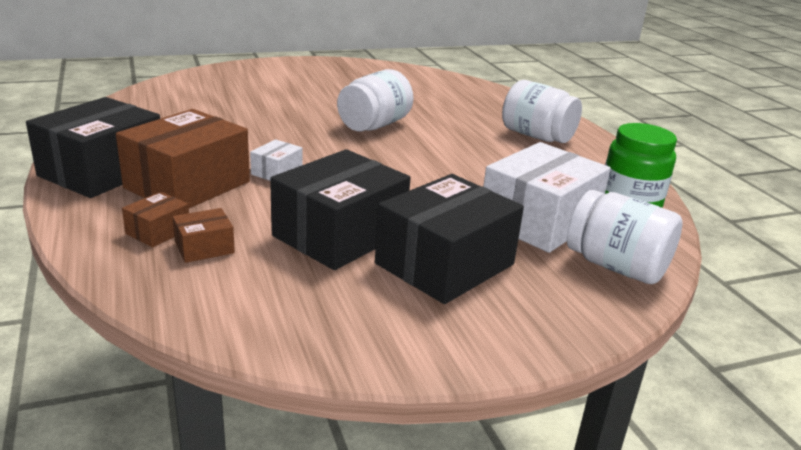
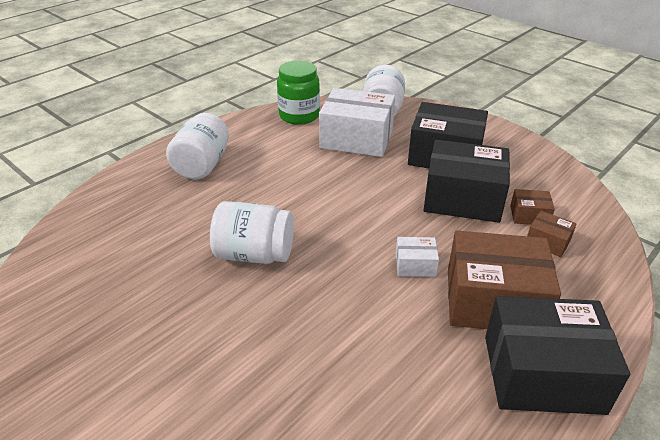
camera: 115 degrees left, 10 degrees up
(158, 231) = (562, 273): brown box -> brown box (529, 215)

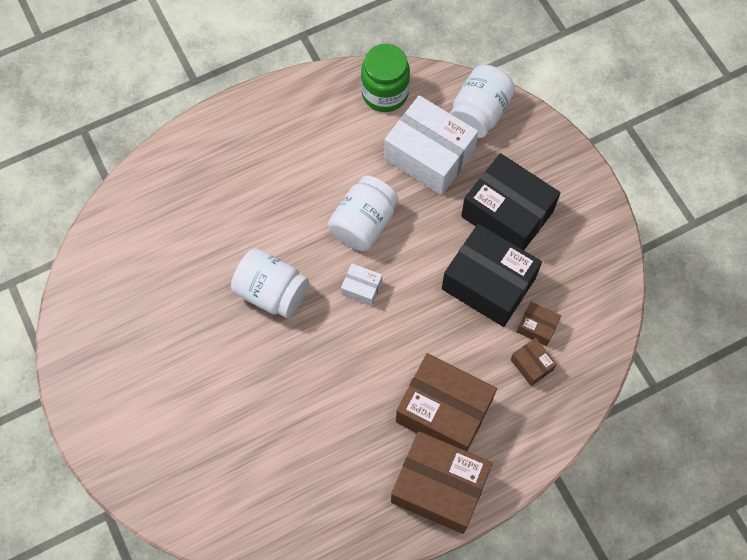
camera: 20 degrees right, 30 degrees up
(202, 165) = (259, 150): white jar -> white jar (363, 224)
(415, 265) = (400, 351): white box -> white box (361, 288)
(542, 373) = (439, 487): black box -> brown box

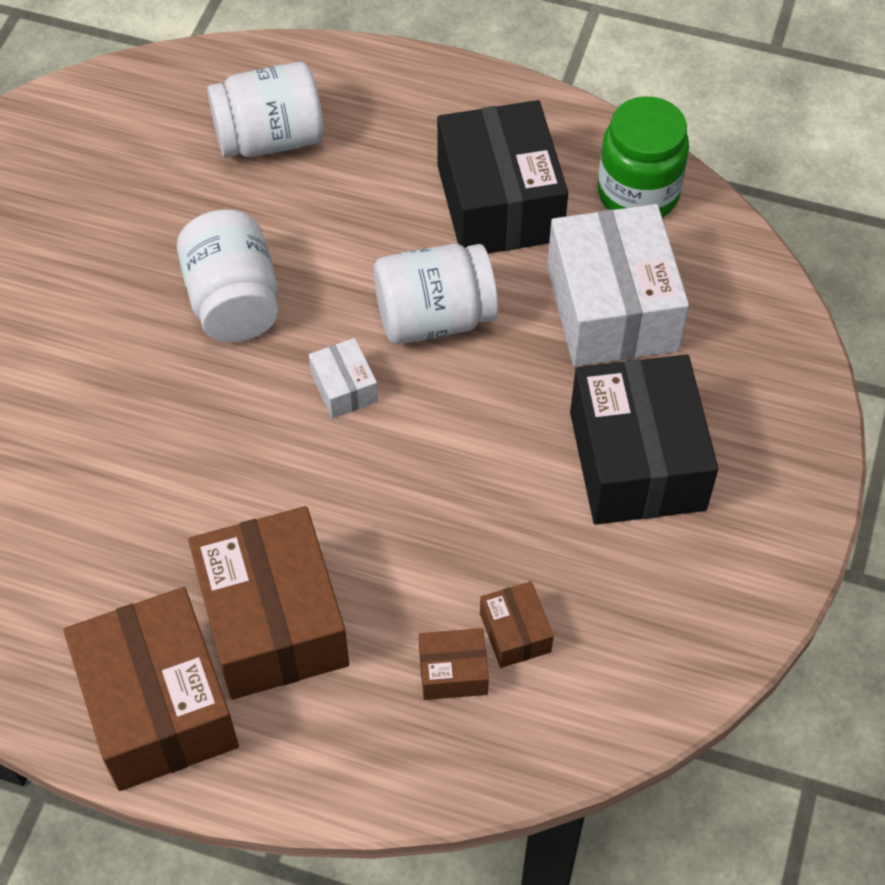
camera: 45 degrees right, 10 degrees down
(479, 113) = (740, 312): white jar -> white jar (270, 139)
(488, 283) = (512, 522): black box -> black box (499, 203)
(532, 364) = (453, 672): brown box -> brown box turned 75 degrees clockwise

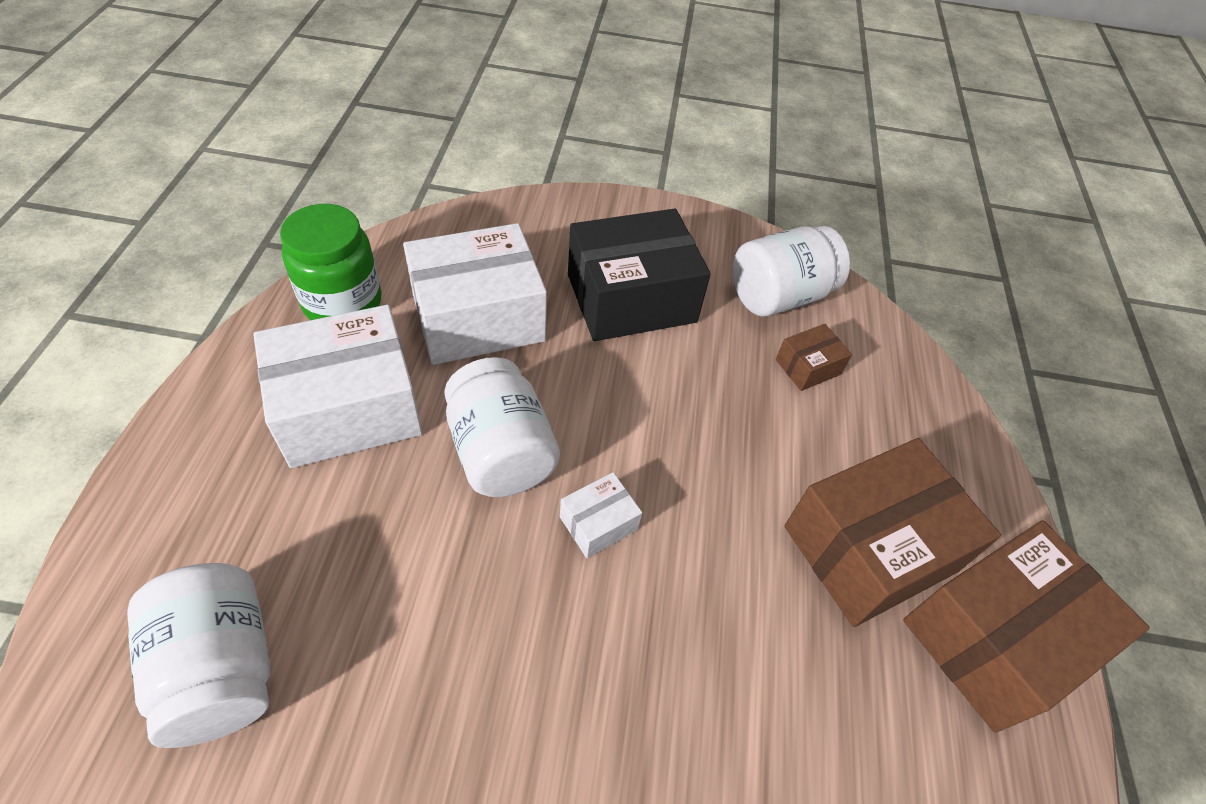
camera: 105 degrees left, 5 degrees down
(233, 301) = (495, 663): white jar -> white jar (779, 296)
(453, 672) = (857, 404): brown box -> none
(499, 203) = (348, 408): black box -> white box

